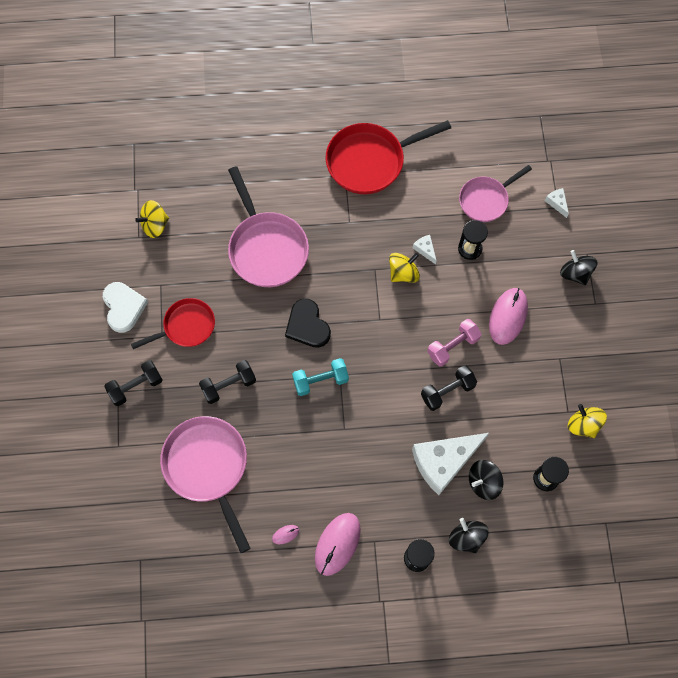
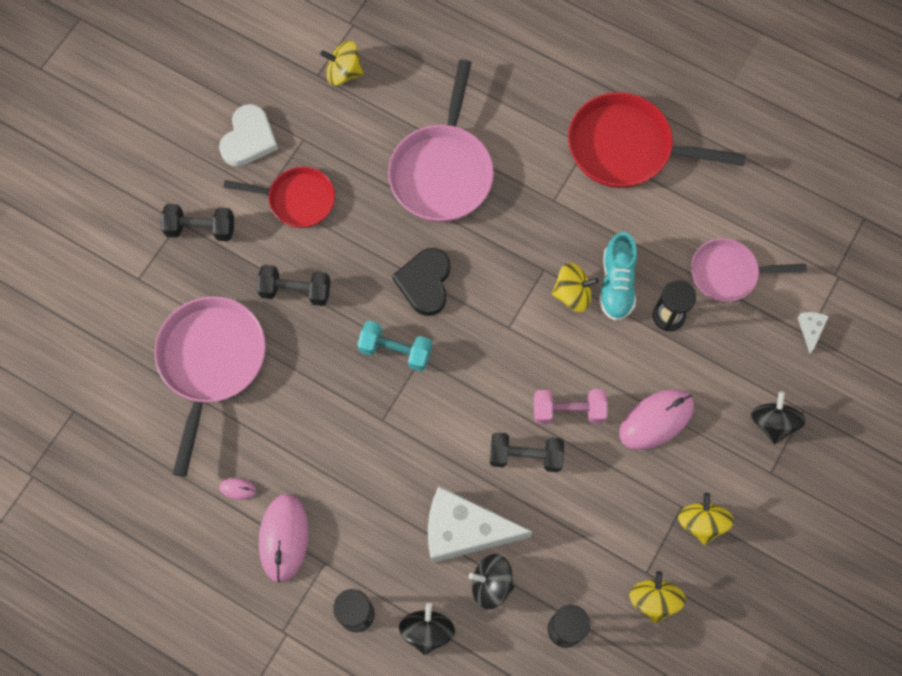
camera: 35 degrees right, 0 degrees up
(337, 544) = (284, 538): pink mouse -> pink mouse turned 60 degrees counterclockwise
(425, 249) = (616, 284): white cheese -> turquoise shoe
(577, 360) = (701, 522): none -> yellow spinning top

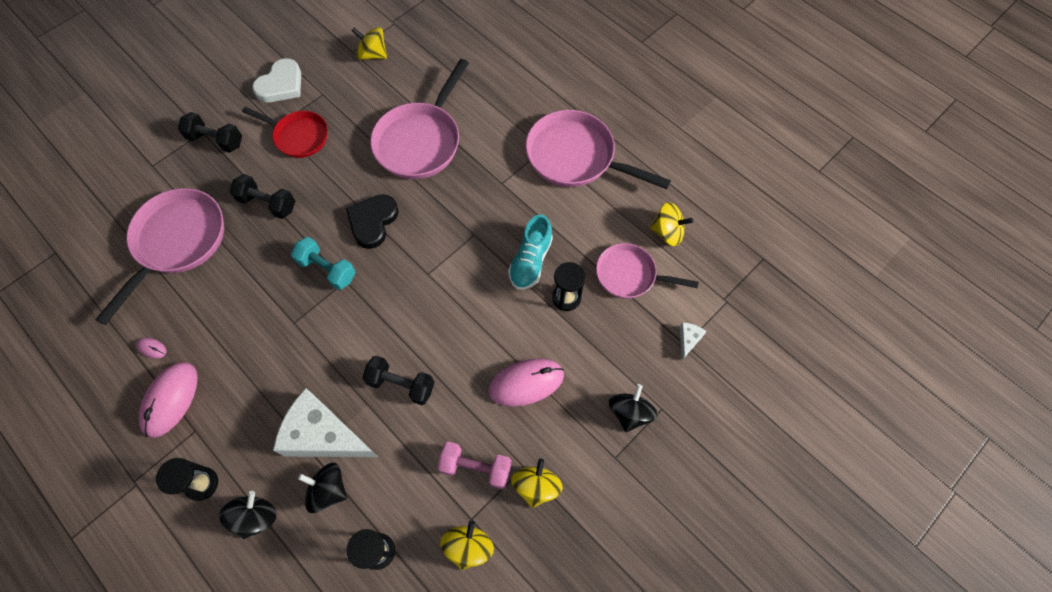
camera: 15 degrees right, 5 degrees down
(568, 411) = (452, 355): pink dumbbell -> pink dumbbell (476, 468)
(572, 294) = (490, 260): yellow spinning top -> yellow spinning top (667, 232)
(626, 148) = (576, 157): red pan -> pink pan

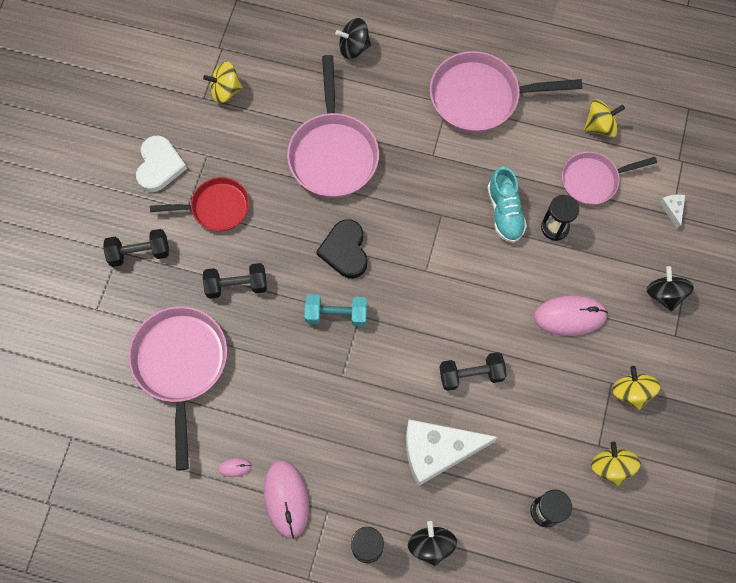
camera: 30 degrees left, 5 degrees up
(328, 490) = (473, 490): black spinning top -> black spinning top (353, 47)
(476, 468) = (576, 405): pink dumbbell -> none
(526, 383) = (569, 316): pink mouse -> pink mouse turned 45 degrees clockwise

